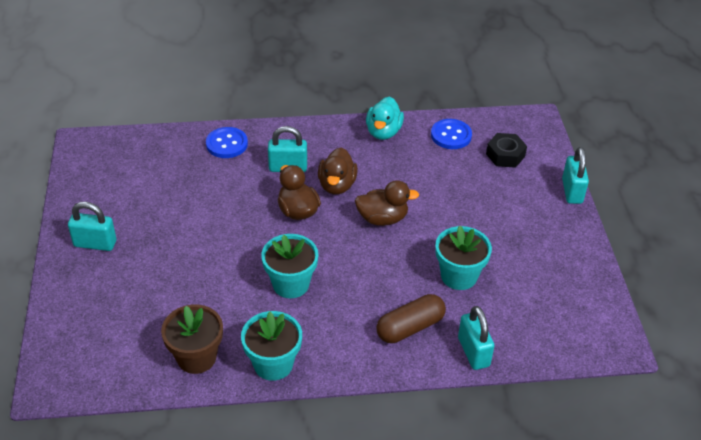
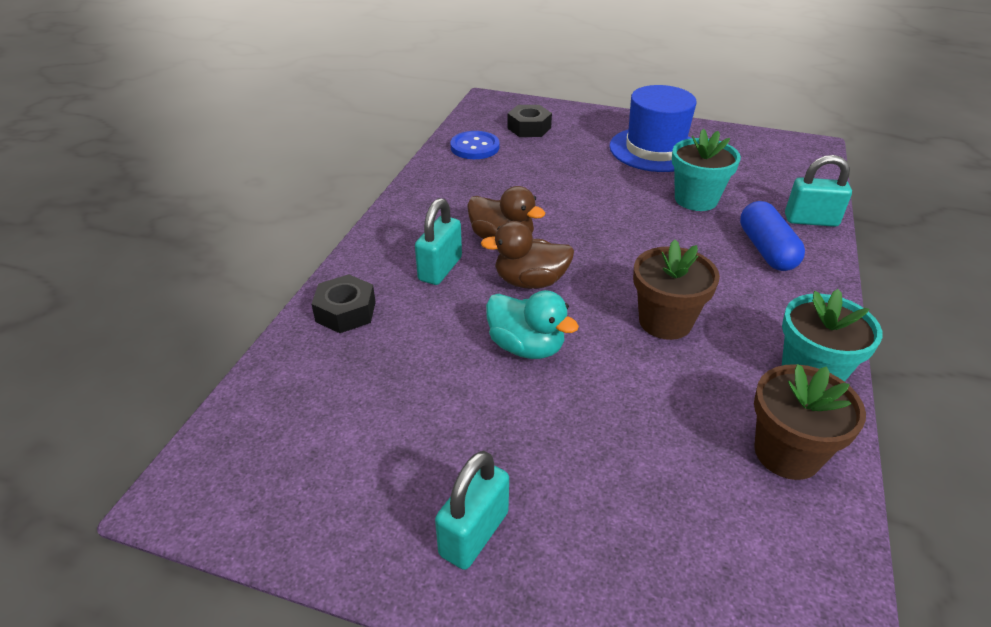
camera: 65 degrees left, 5 degrees down
(227, 144) = (345, 312): blue button -> black nut
(291, 284) = (665, 321): turquoise flower pot -> brown flower pot
(382, 218) = (581, 222): brown duck -> none
(383, 132) = (433, 184): turquoise duck -> turquoise duck (526, 347)
(410, 327) = (766, 250): brown capsule -> blue capsule
(526, 237) = (655, 149): none -> blue hat
(572, 191) = (603, 112): turquoise padlock -> none

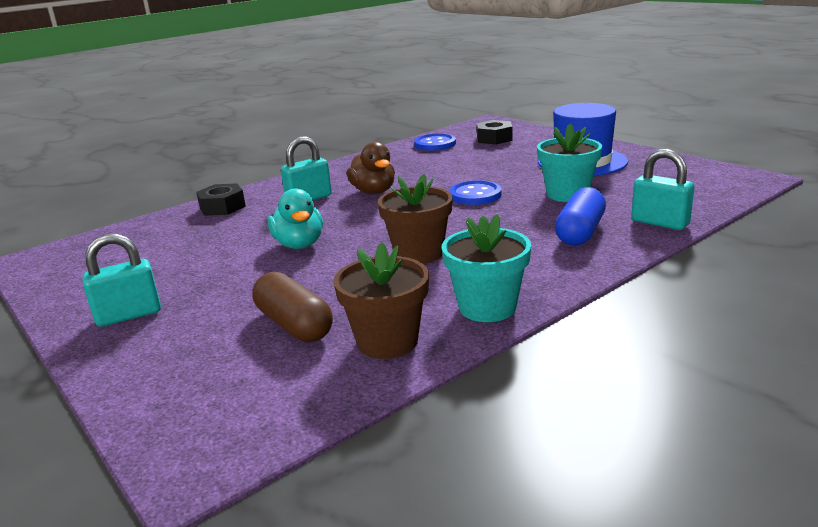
camera: 35 degrees right, 15 degrees down
(530, 281) = (356, 215): brown duck -> none
(614, 220) = (475, 195): none -> blue button
(676, 468) = (294, 325): none -> brown capsule

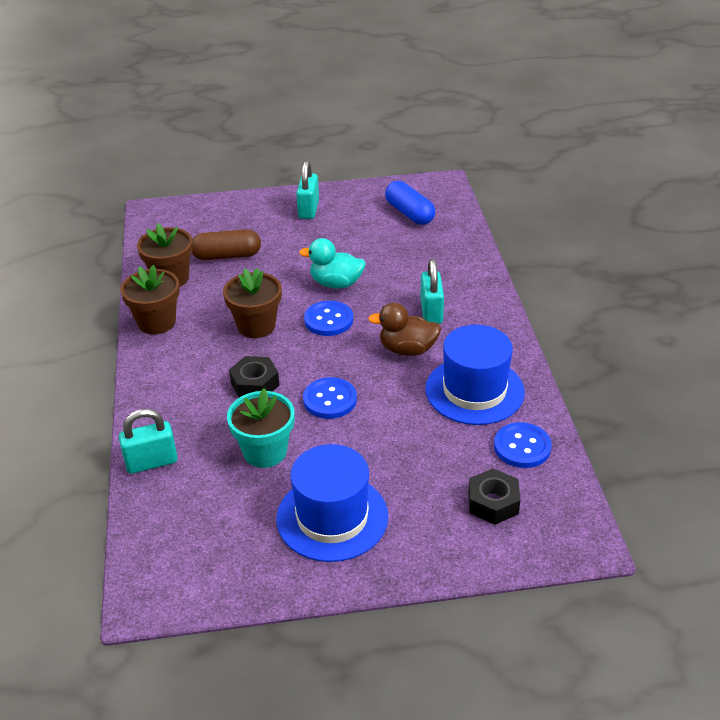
camera: 120 degrees right, 15 degrees up
(222, 207) = (461, 267): black nut -> black nut (255, 384)
(367, 228) = (328, 320): none -> blue button
(396, 164) = (474, 390): none -> blue hat
(487, 307) = (156, 322): turquoise flower pot -> brown flower pot
(580, 232) = (191, 412): blue capsule -> blue capsule (409, 213)

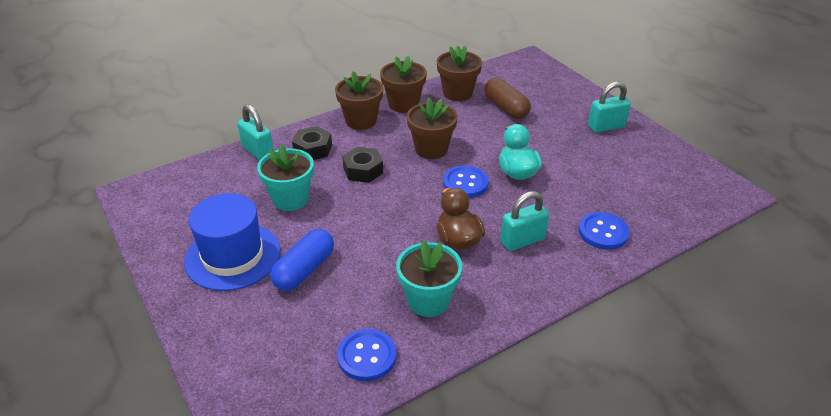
camera: 65 degrees right, 0 degrees up
(160, 363) = (361, 121): none -> brown flower pot
(330, 400) = (366, 214): blue button -> blue button (603, 232)
(409, 213) = (661, 184): blue capsule -> blue capsule (304, 270)
(474, 390) = (428, 300): blue hat -> turquoise flower pot
(493, 502) = (283, 353): black nut -> black nut (313, 149)

